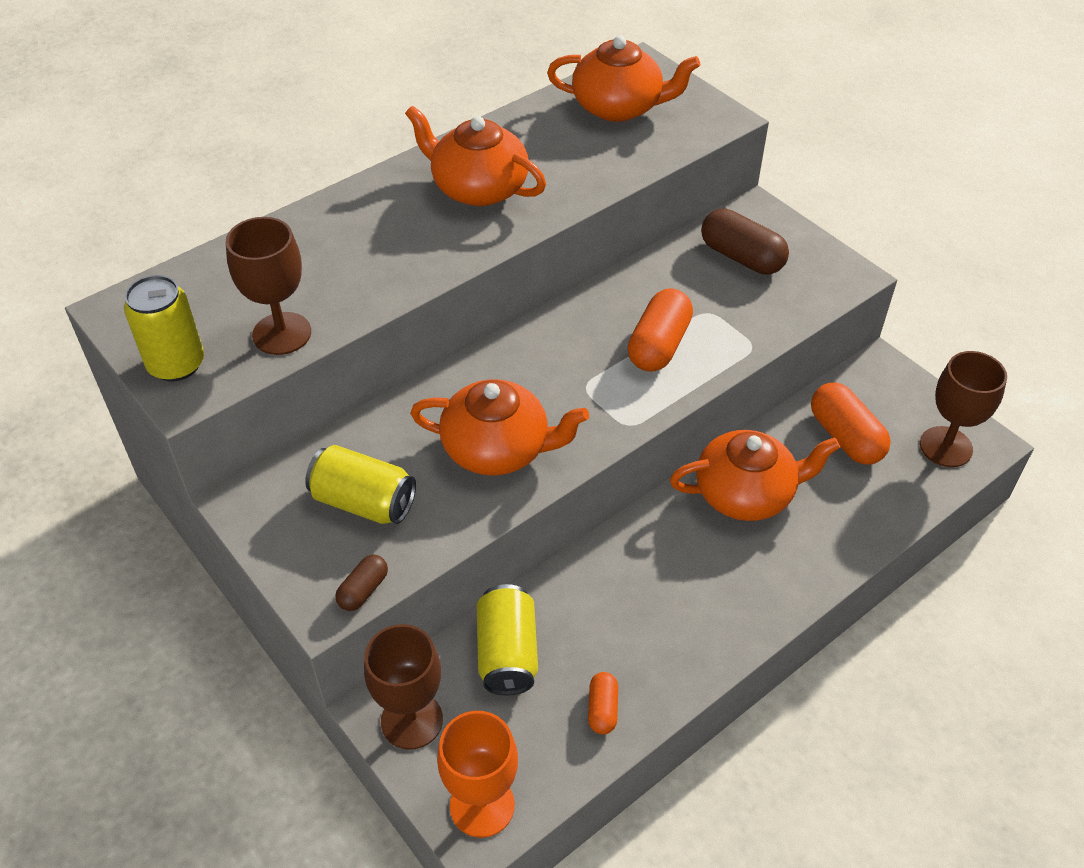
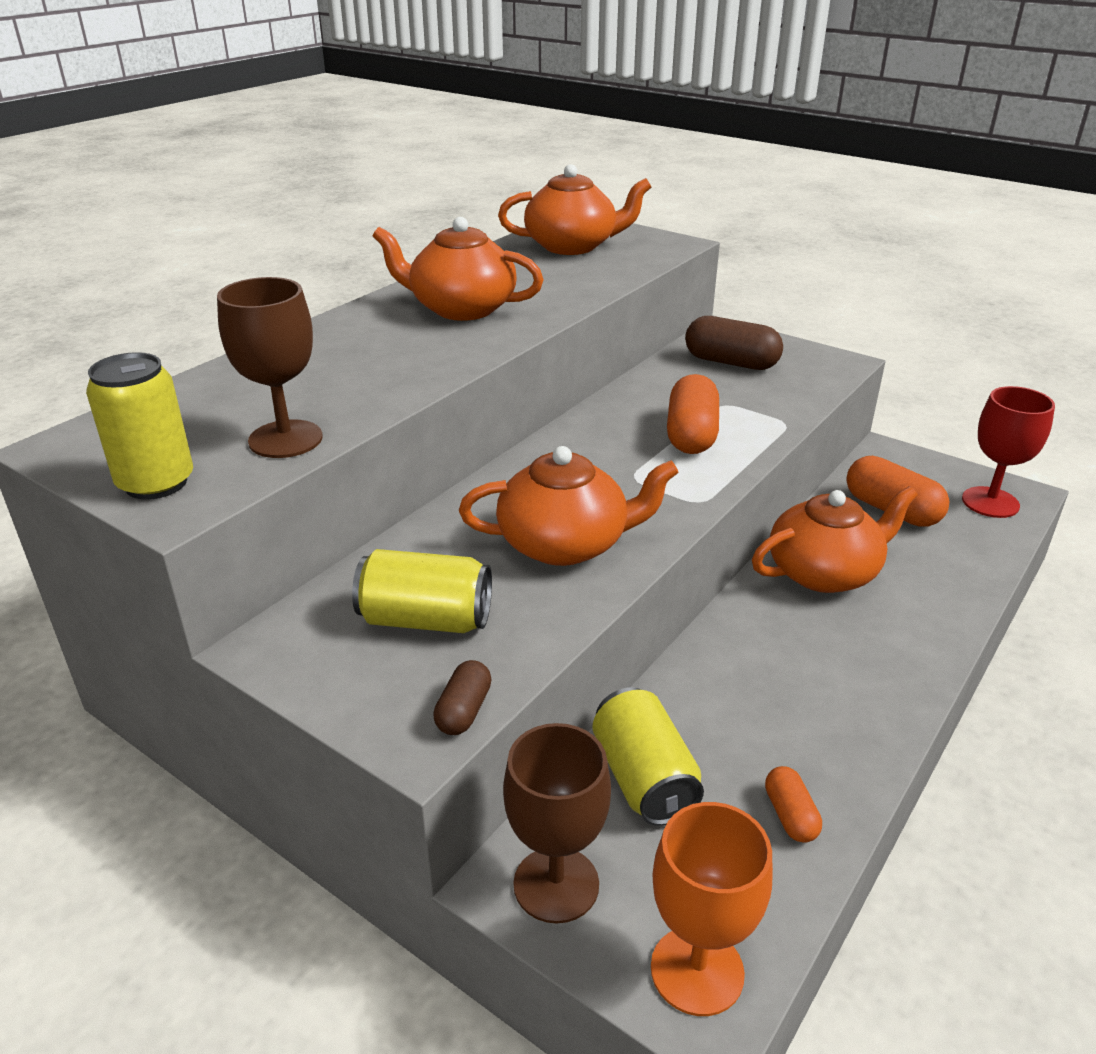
camera: 15 degrees left, 15 degrees down
(946, 447) = (990, 502): brown goblet -> red goblet

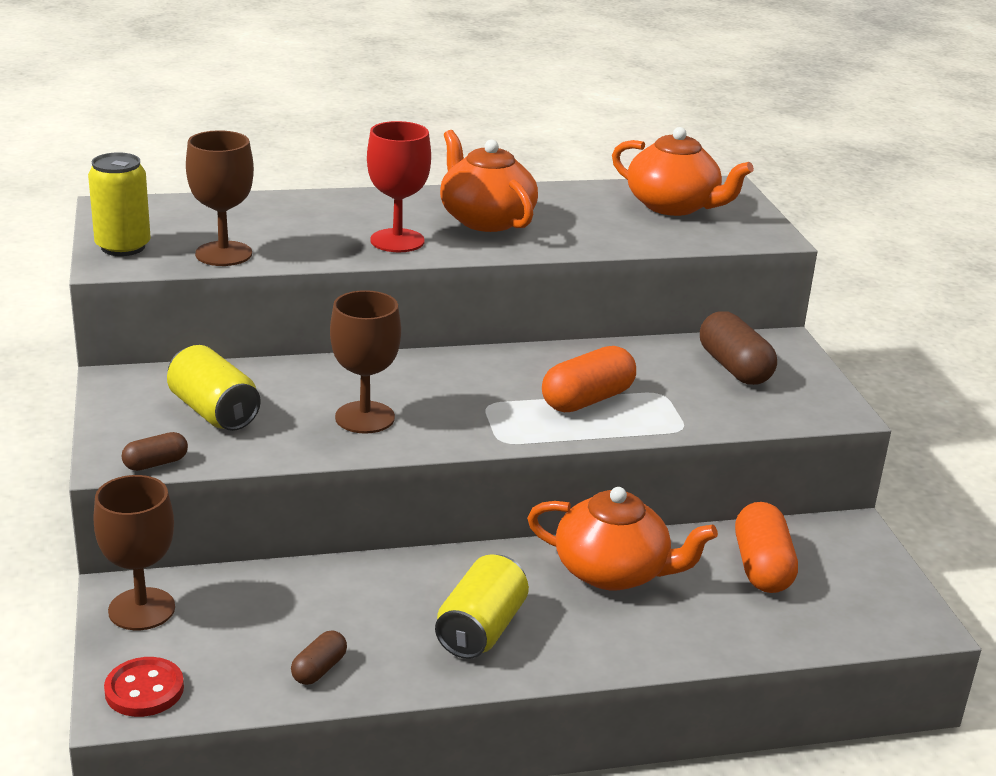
camera: 40 degrees right, 5 degrees down
(565, 544) = (365, 417): orange teapot -> brown goblet
(643, 778) = (270, 597): yellow can -> yellow can (480, 629)
(697, 970) = (144, 690): orange goblet -> red button
(790, 815) = (319, 669): orange capsule -> brown capsule
(990, 502) = (872, 612): red goblet -> red goblet (397, 241)

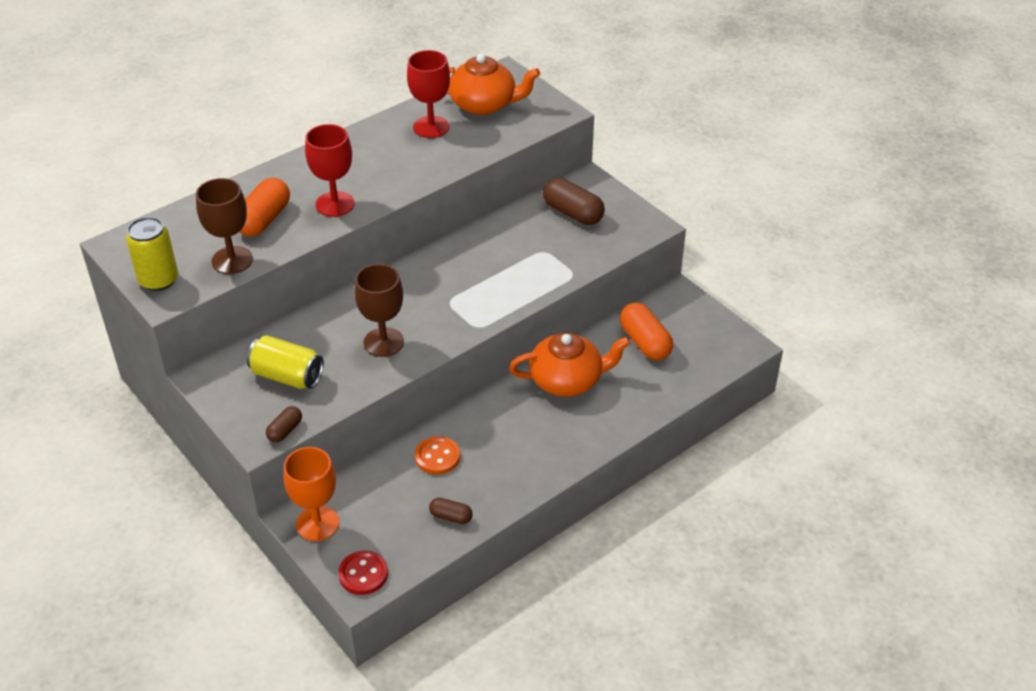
camera: 25 degrees left, 15 degrees up
(141, 609) = (317, 523): brown goblet -> orange goblet
(319, 669) = (451, 517): brown capsule -> brown capsule turned 75 degrees counterclockwise
(361, 594) = (437, 457): none -> orange button
(480, 629) = (520, 451): yellow can -> none
(485, 219) = (376, 162): orange teapot -> none
(585, 208) = (431, 127): none -> red goblet
(587, 400) = (505, 274): orange capsule -> orange capsule (264, 219)

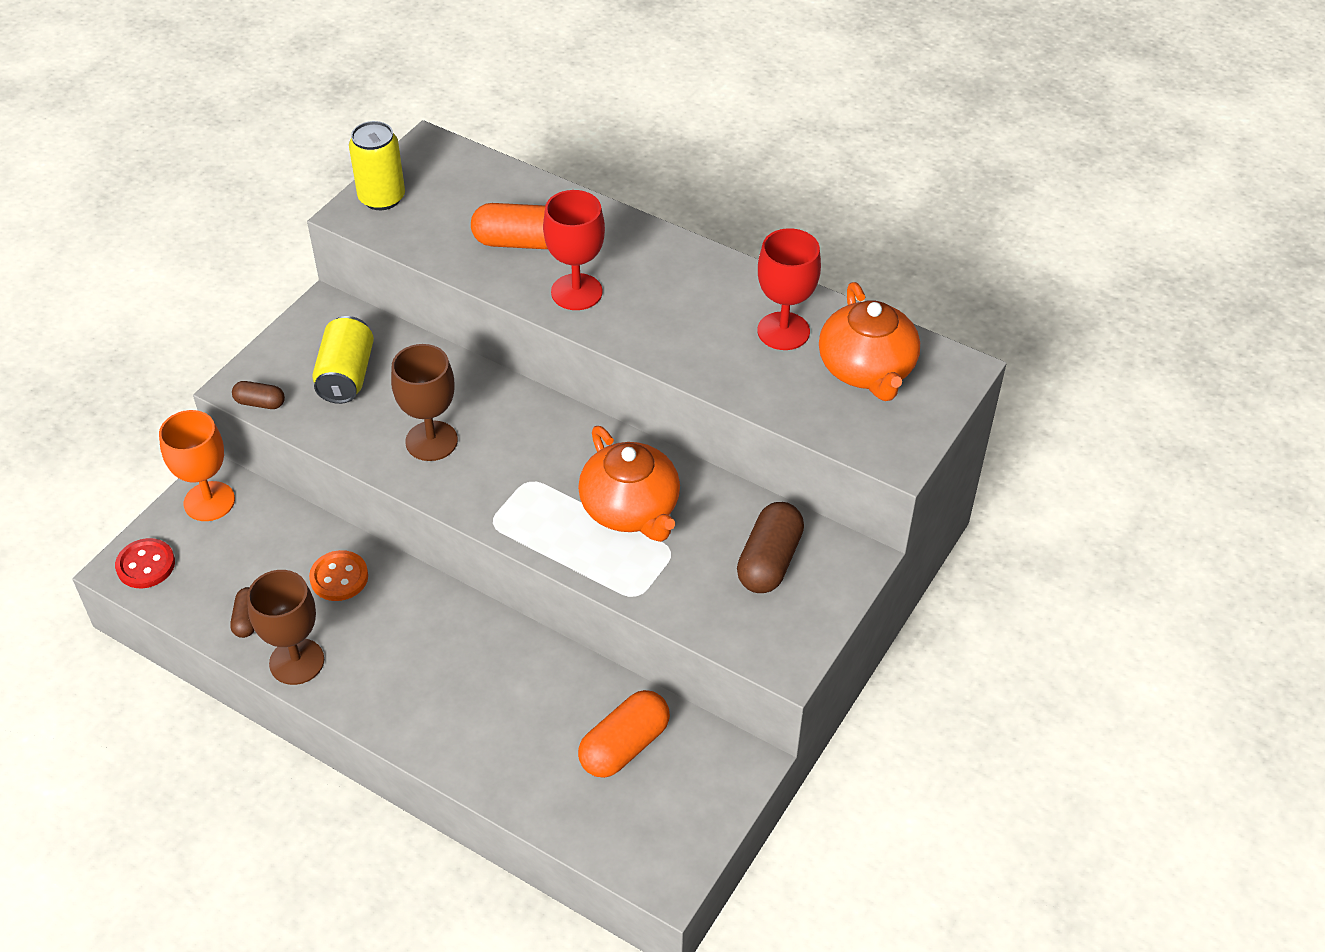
camera: 70 degrees right, 5 degrees up
(232, 260) = (437, 241): brown goblet -> brown goblet (296, 661)
(567, 380) = (516, 674): orange teapot -> orange teapot (631, 509)

